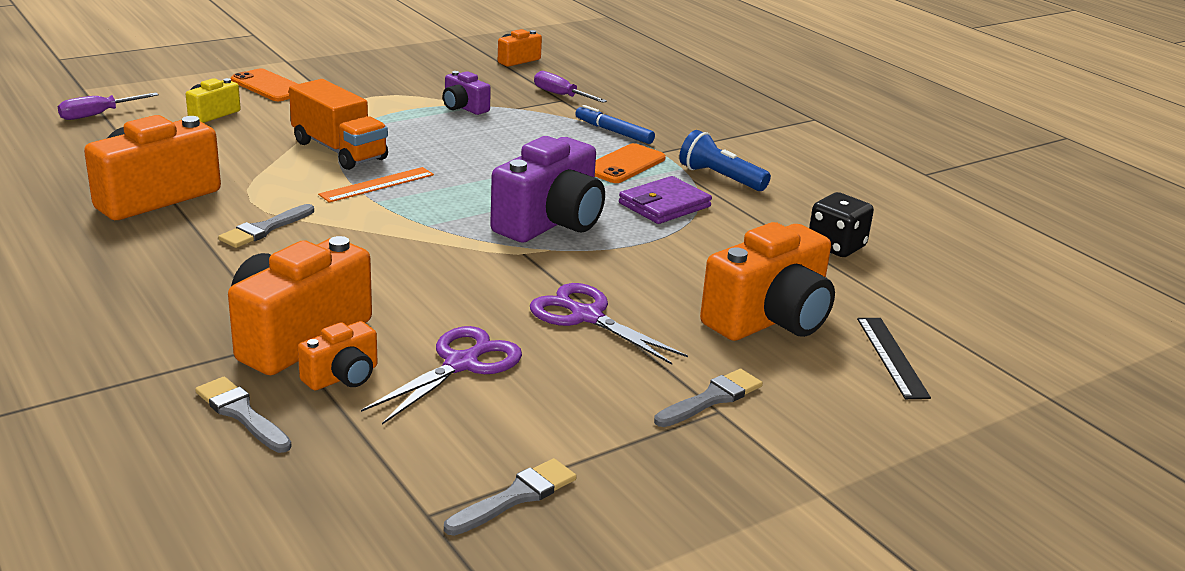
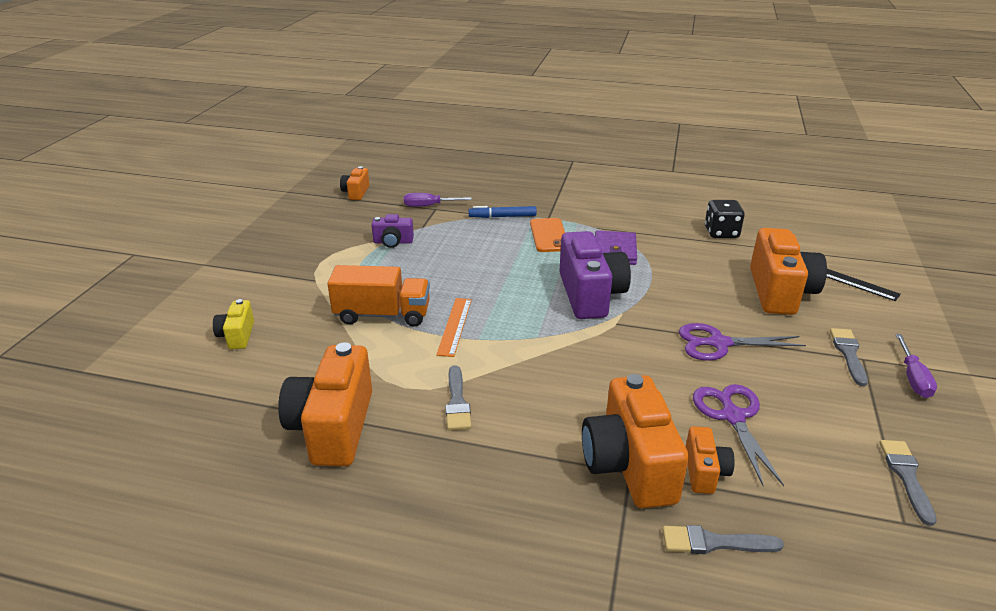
camera: 40 degrees left, 5 degrees up
(97, 115) = (144, 387): purple screwdriver -> purple screwdriver (913, 378)
(269, 86) = (233, 291): orange phone -> none
(720, 178) = (604, 219): blue flashlight -> none

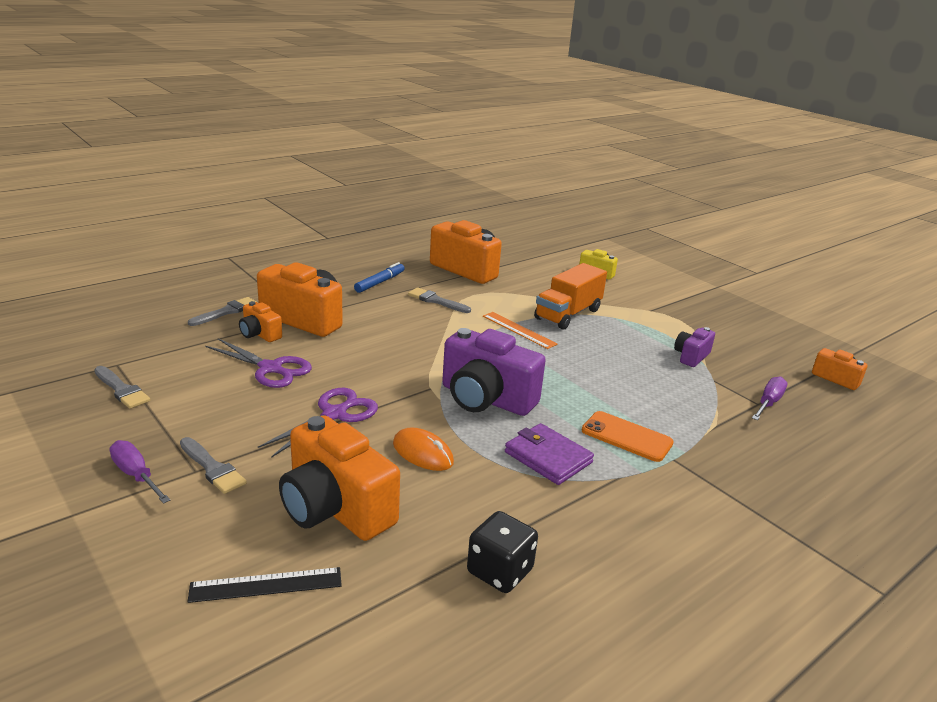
camera: 125 degrees right, 5 degrees down
(502, 217) = (702, 432): blue marker -> blue marker (380, 282)
(687, 289) = (423, 453): none -> orange mouse

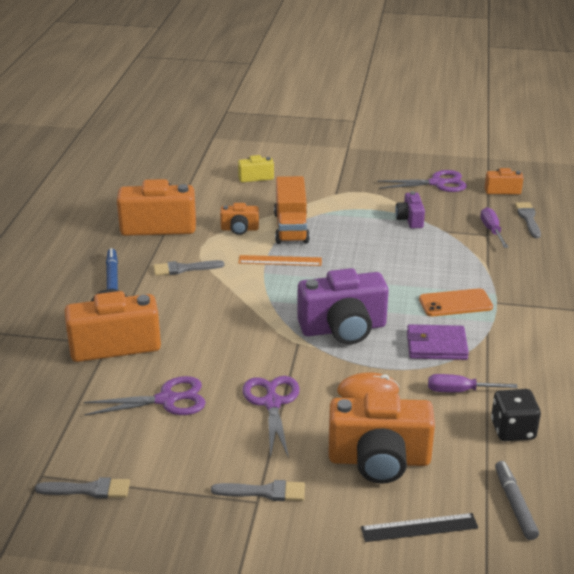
camera: 40 degrees left, 5 degrees up
(136, 475) = (224, 532): purple screwdriver -> purple screwdriver (459, 391)
(226, 312) = (38, 376): grey brush -> grey brush (528, 218)
(260, 334) = (104, 378): orange camera -> orange camera (239, 229)
(266, 584) = (419, 527): black ruler -> black ruler turned 45 degrees clockwise
(382, 636) = (514, 504): none -> grey marker
(768, 344) = (437, 183): none -> purple scissors

